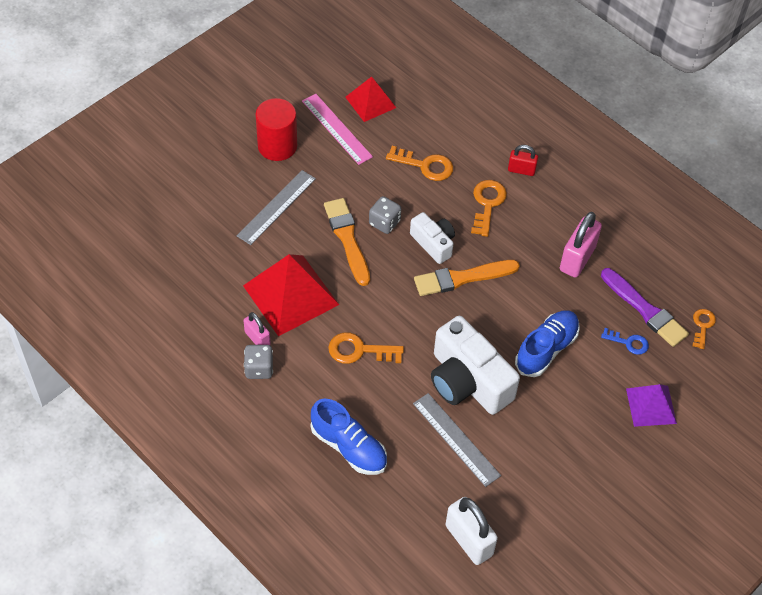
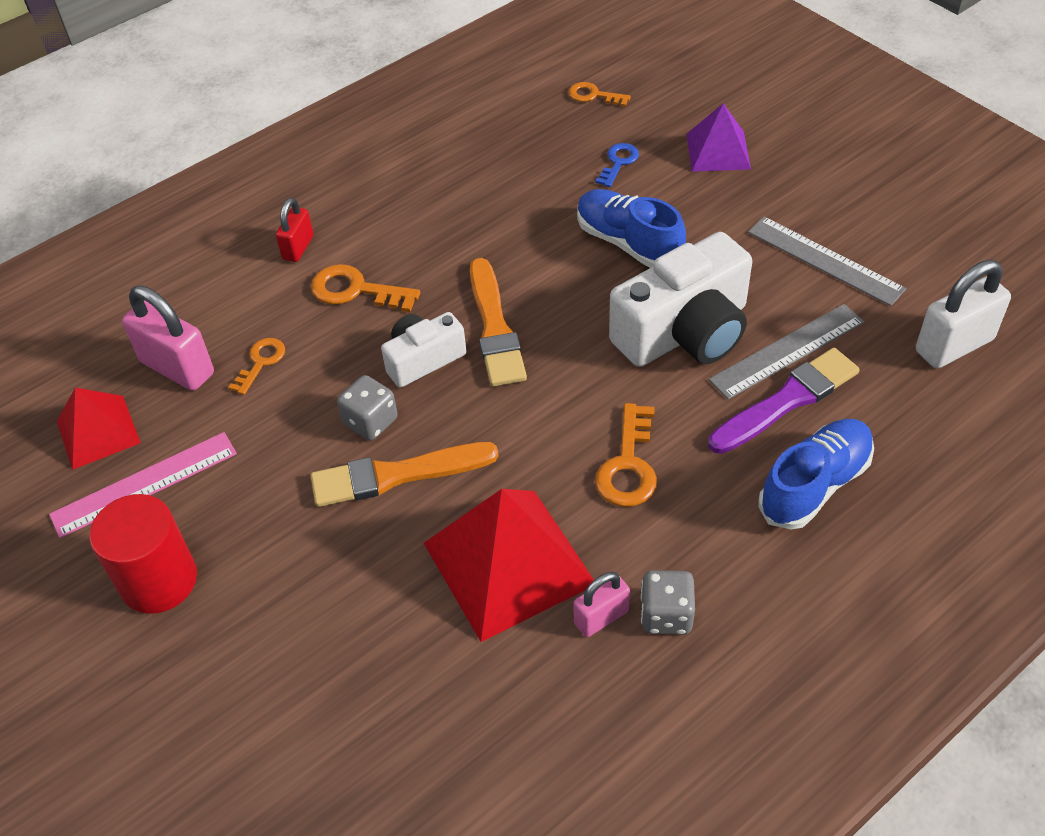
camera: 80 degrees left, 5 degrees down
(277, 207) = (306, 583): grey ruler -> grey ruler (825, 260)
(425, 165) = (261, 362): orange key -> orange key, size x0.64
(577, 258) = (473, 200): pink padlock -> pink padlock (177, 368)
(645, 310) = (566, 143): purple brush -> purple brush (787, 400)

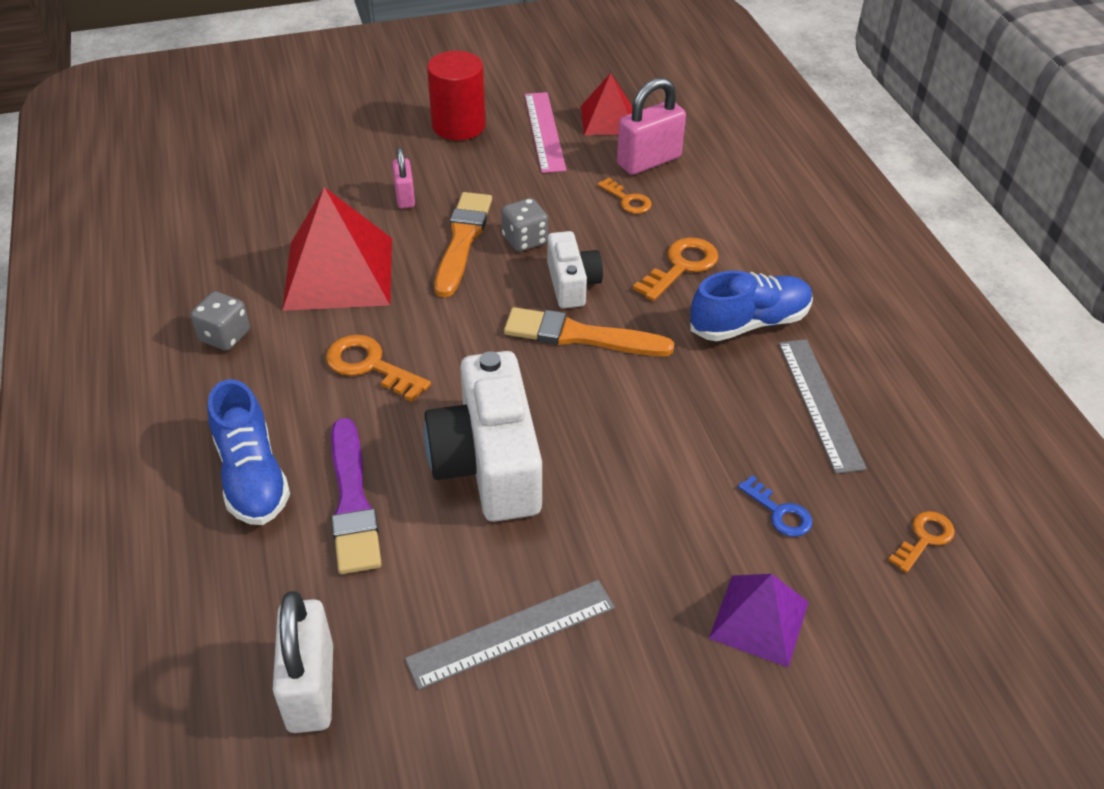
camera: 110 degrees right, 5 degrees down
(298, 247) = (758, 246): red padlock -> none
(601, 617) = (254, 303): pink padlock -> pink padlock (405, 197)
(628, 243) = (639, 469): blue shoe -> blue shoe (749, 323)
(787, 351) = (409, 532): grey ruler -> grey ruler (819, 403)

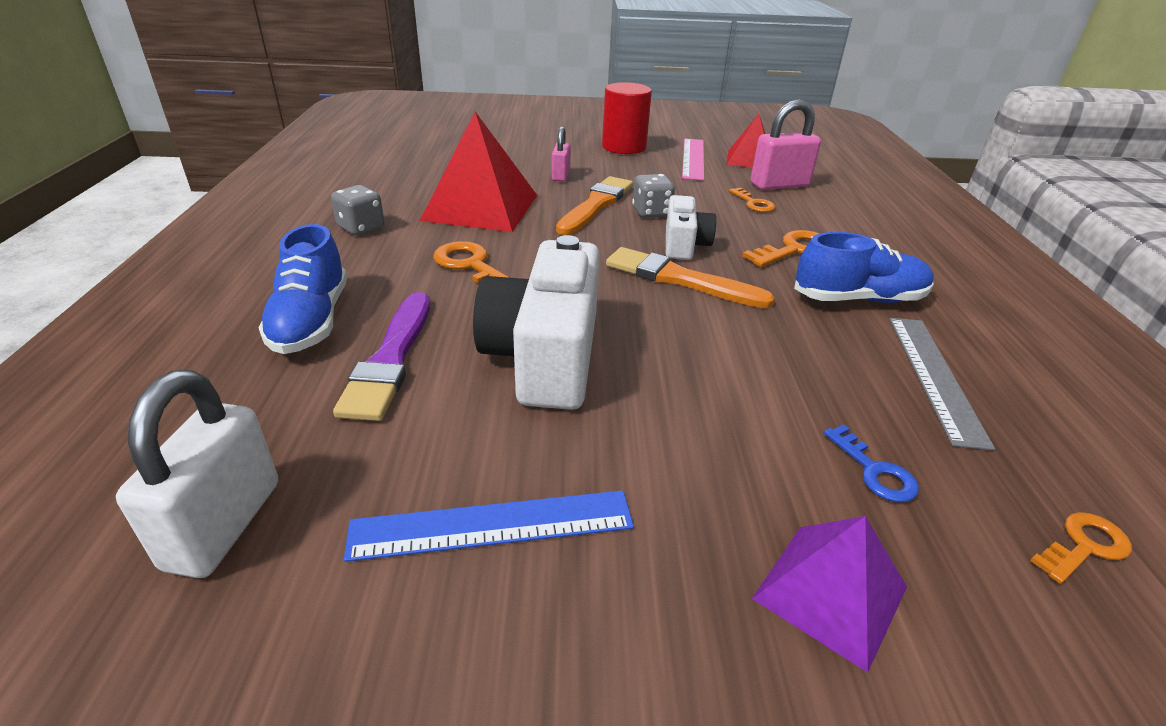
camera: 15 degrees right, 10 degrees down
(512, 633) = (492, 525): grey ruler -> blue ruler

